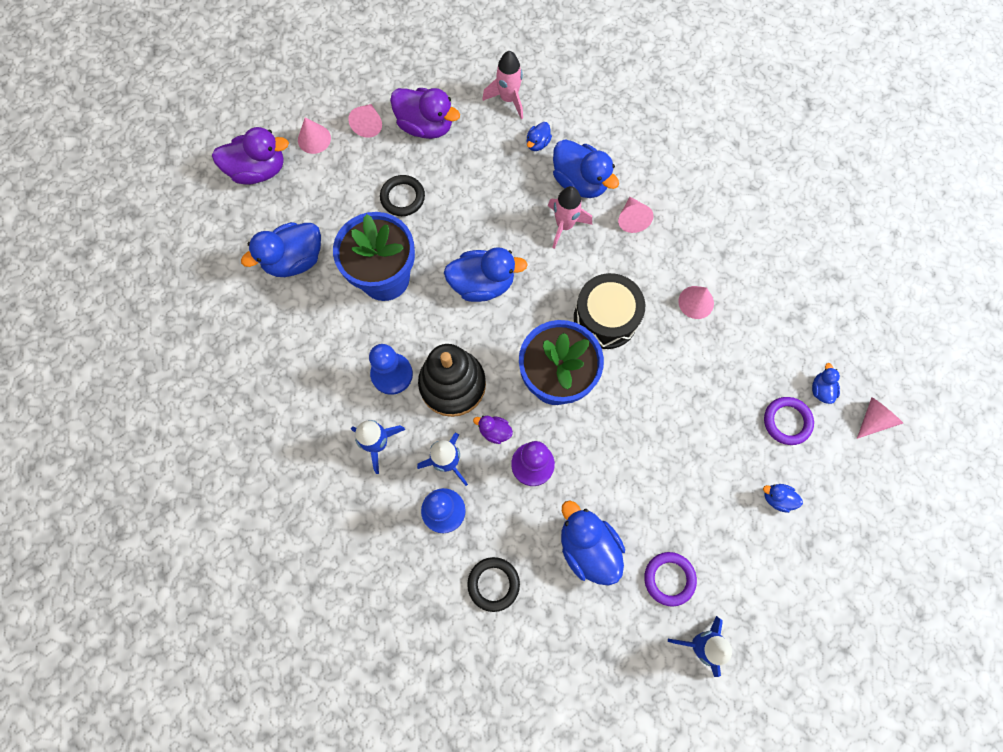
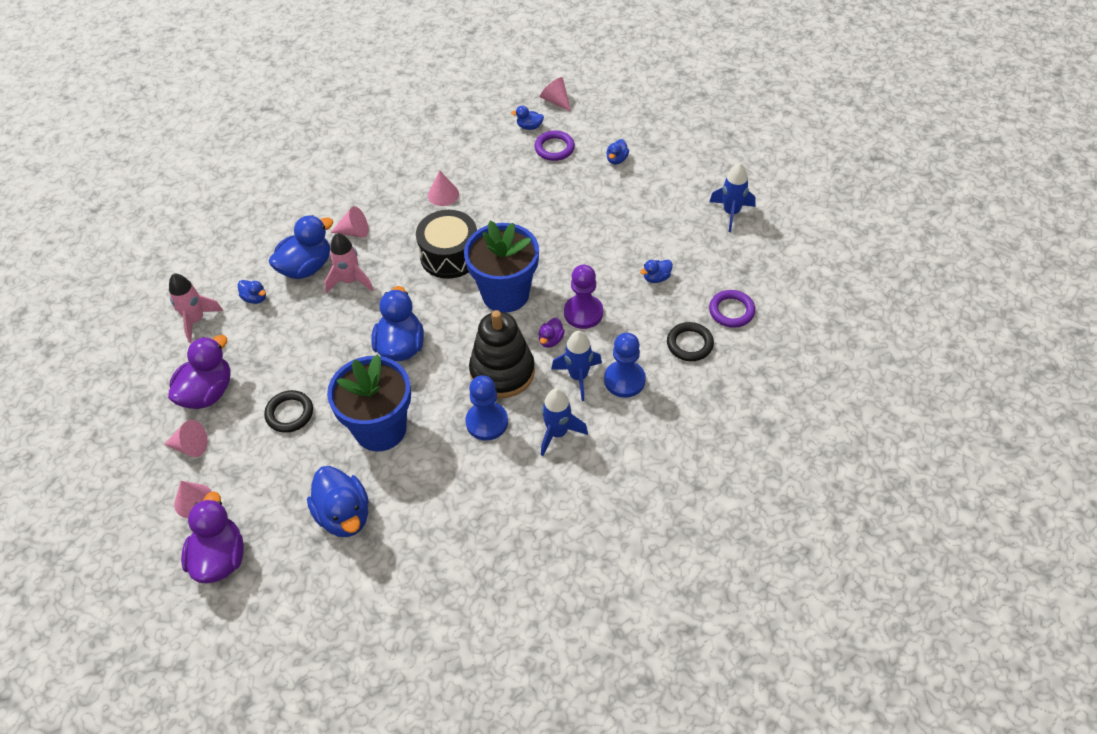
camera: 85 degrees left, 20 degrees down
(587, 547) = (656, 278): blue duck -> blue duck, size x0.48
(669, 578) = (681, 227): purple ring -> purple ring (731, 311)

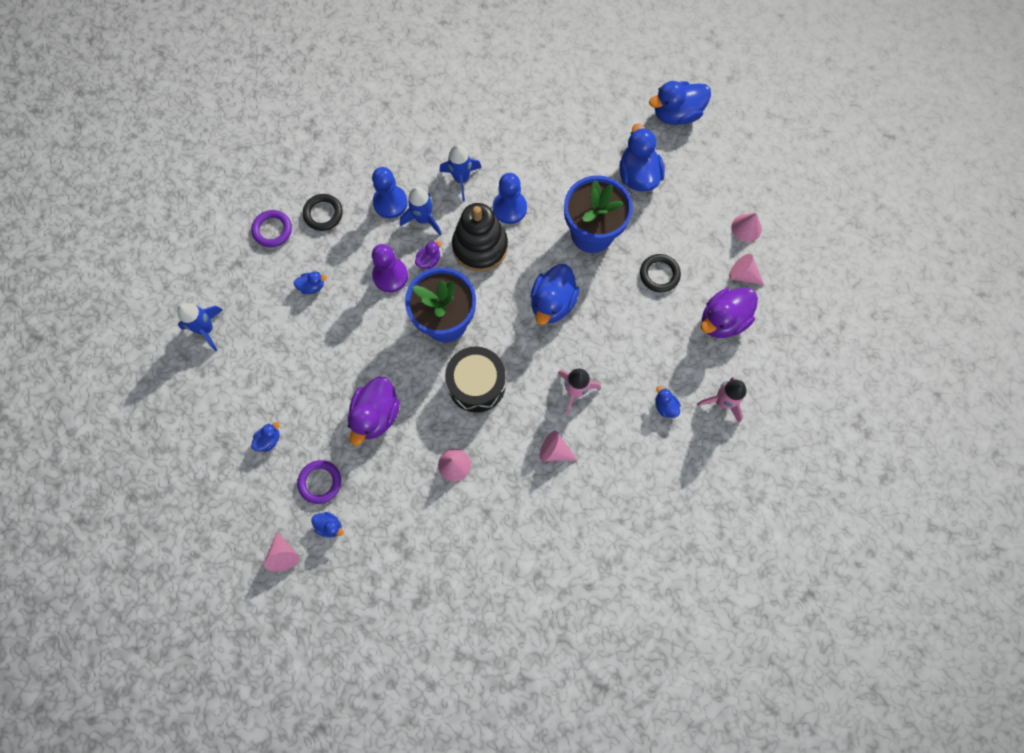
camera: 160 degrees left, 20 degrees up
(220, 558) = (733, 177): purple duck -> purple duck (376, 415)
(306, 267) = (610, 424): blue duck -> blue duck (676, 114)

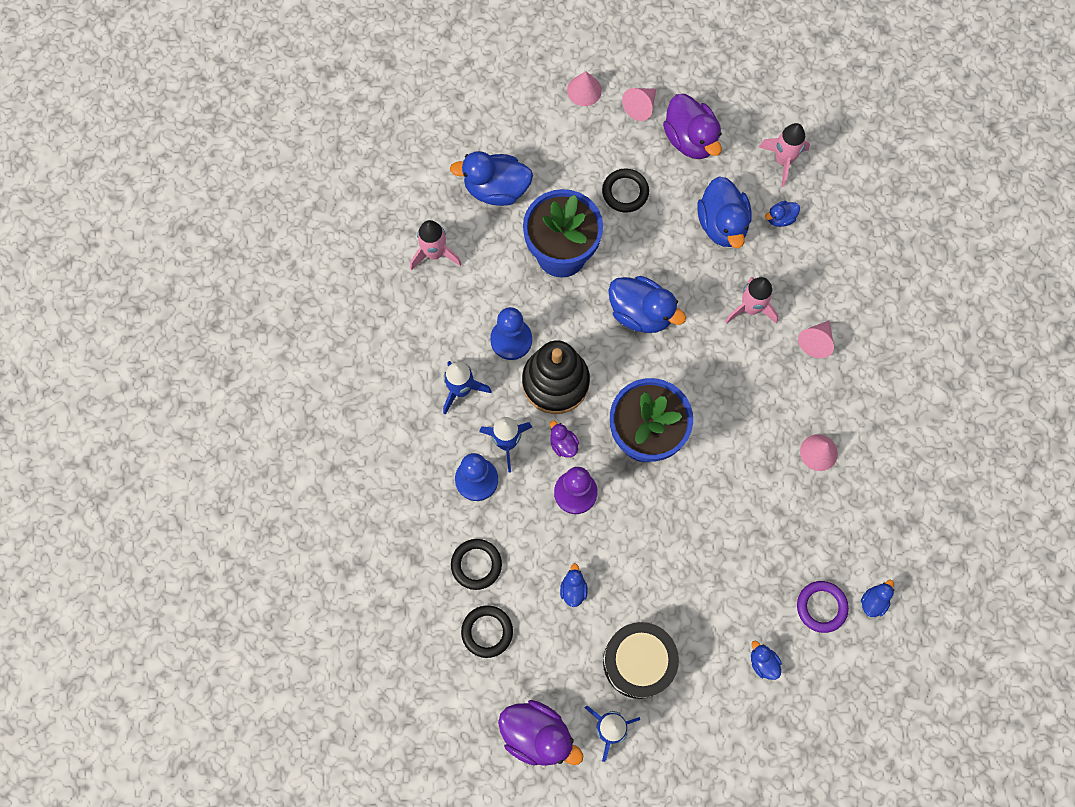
camera: 80 degrees left, 0 degrees up
(272, 230) = (487, 632): purple ring -> black ring
(284, 555) = (901, 658): pink cone -> none
(376, 415) = (749, 532): purple duck -> purple duck (537, 735)
(476, 384) = (727, 413): black drum -> black drum (638, 662)
(571, 140) = (434, 253): none -> pink rocket
(676, 114) = (424, 131): blue duck -> blue duck (722, 224)

